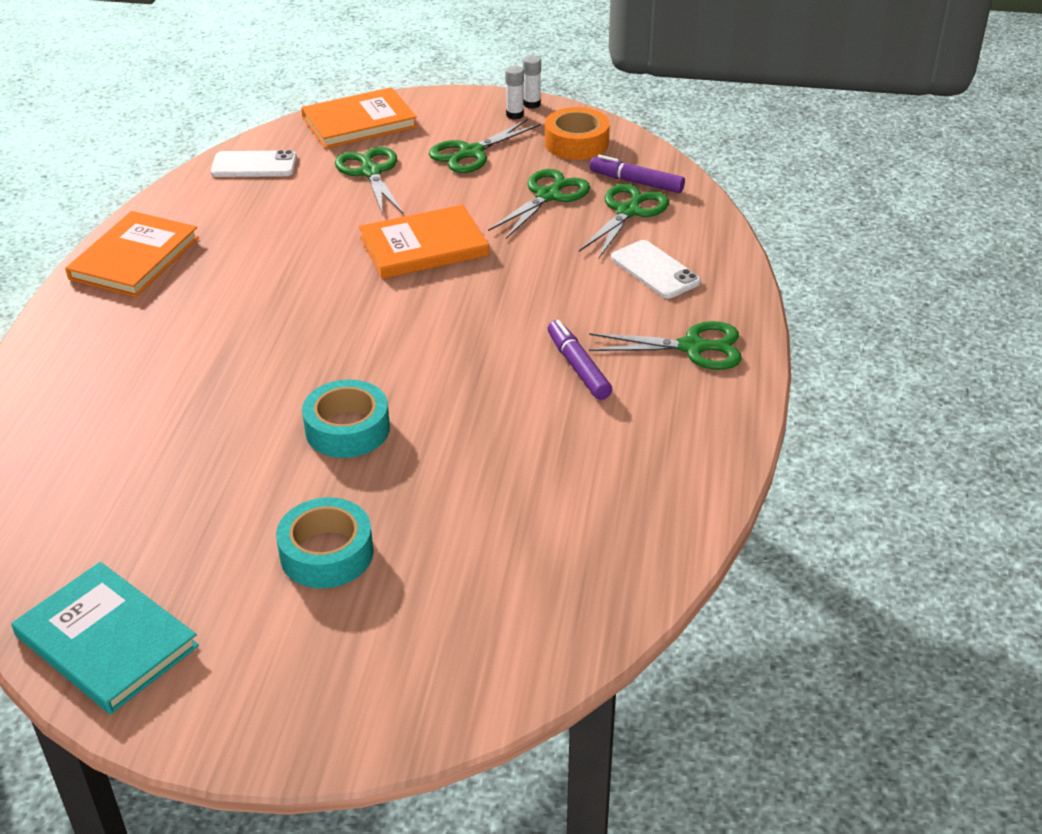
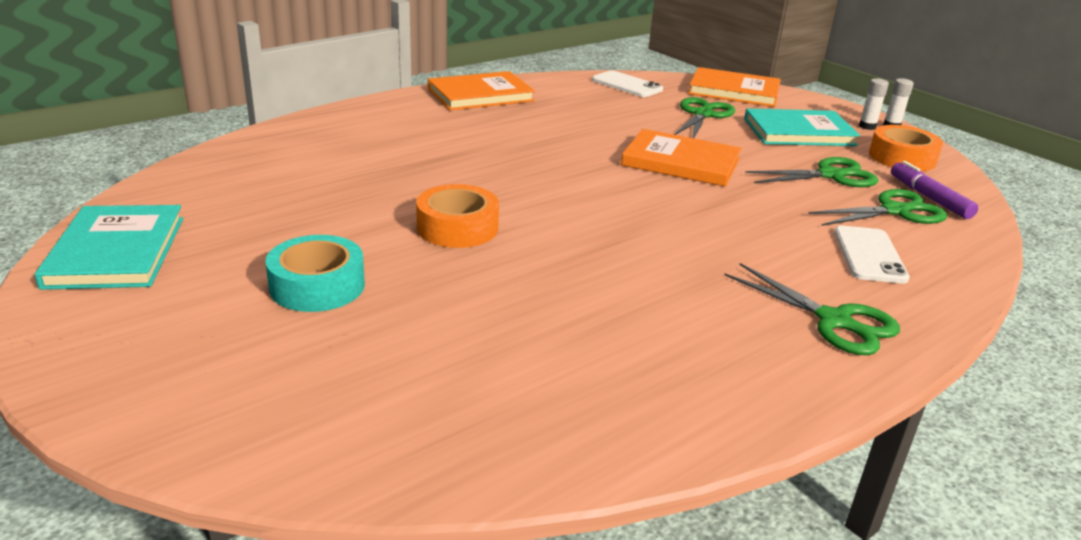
camera: 40 degrees right, 10 degrees down
(347, 429) = (457, 227): turquoise tape -> orange tape
(471, 153) = (799, 132): green scissors -> turquoise book
(578, 367) = (699, 281): purple marker -> none

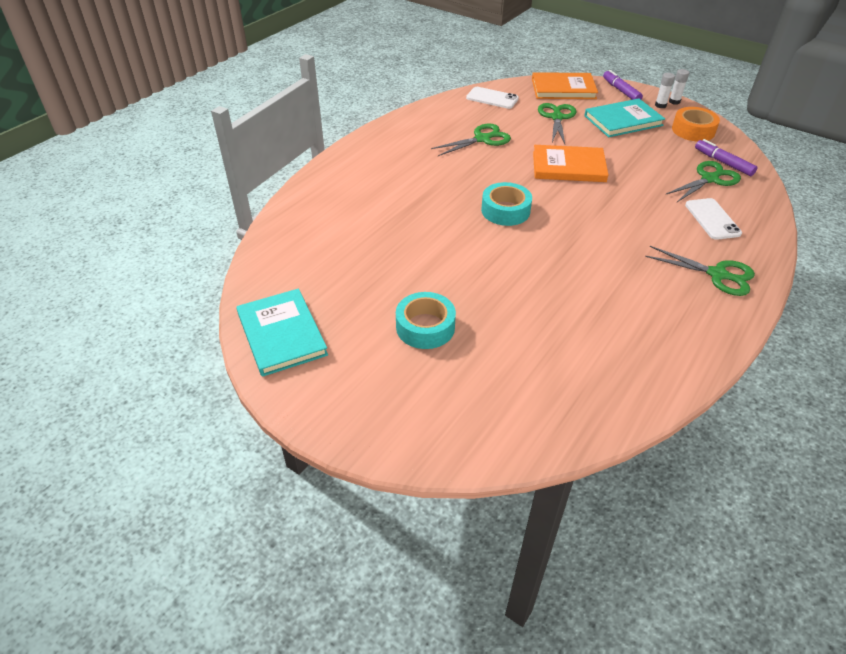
camera: 15 degrees left, 15 degrees up
(457, 227) = (473, 258): orange tape -> none
(480, 95) = (403, 131): orange book -> none
(550, 189) = (505, 210): none -> turquoise tape
(817, 105) = (621, 91): none -> purple marker
(830, 175) = (660, 157): green scissors -> green scissors (482, 139)

